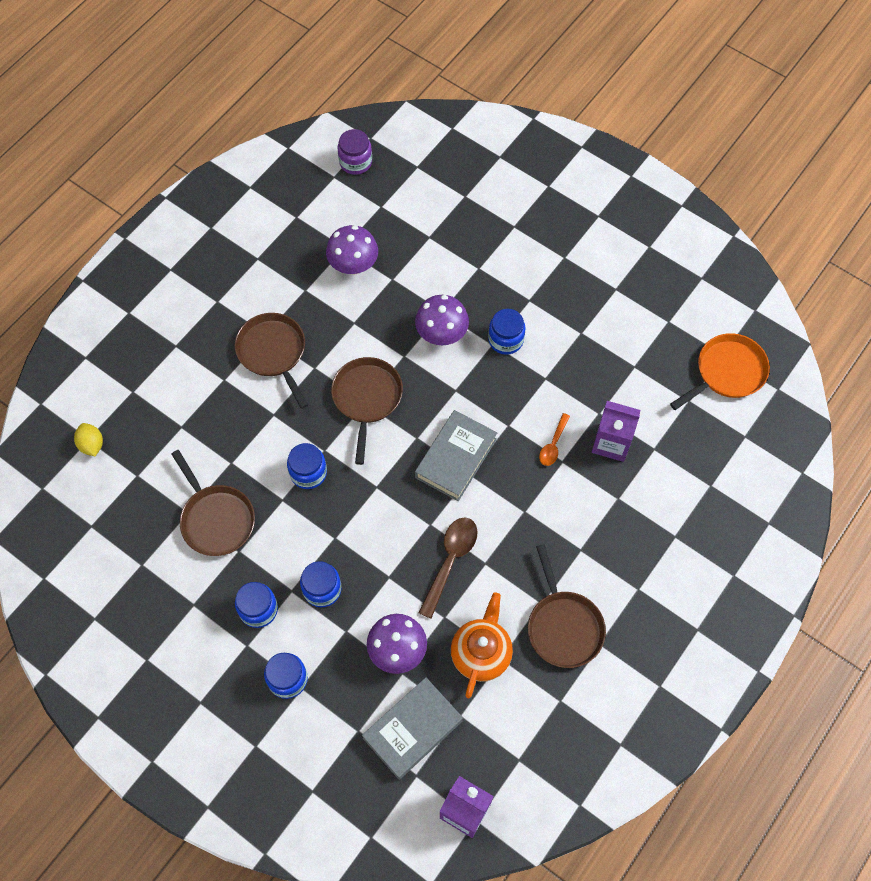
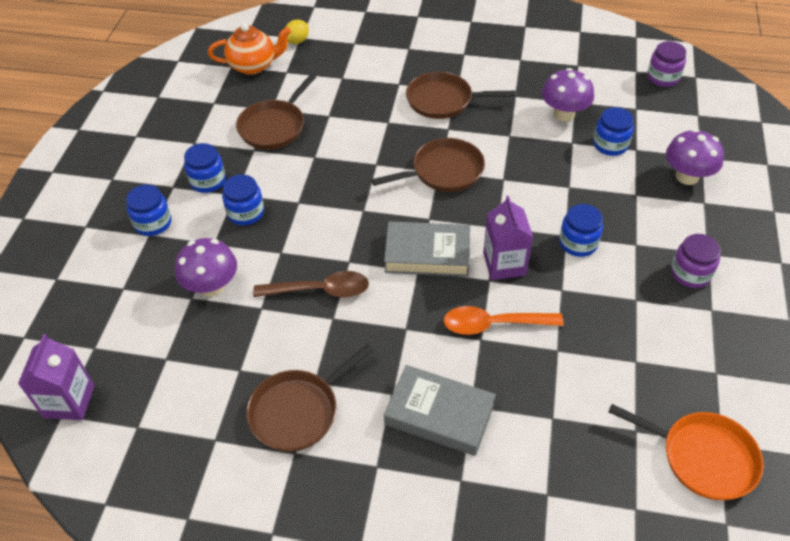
camera: 65 degrees right, 15 degrees down
(273, 352) = (443, 100): brown pan -> brown pan turned 120 degrees counterclockwise
(308, 473) = (348, 163): blue jar -> blue jar (610, 145)
(413, 729) = (138, 328): grey book -> grey book (439, 414)
(441, 334) = (546, 195): purple mushroom -> purple mushroom (687, 176)
(481, 653) = (237, 351): orange teapot -> orange teapot (253, 65)
(553, 444) = (494, 324): orange spoon -> orange spoon, size x1.69
(576, 281) = (690, 273): none -> purple jar
(611, 442) = (531, 374): purple carton -> purple carton (504, 264)

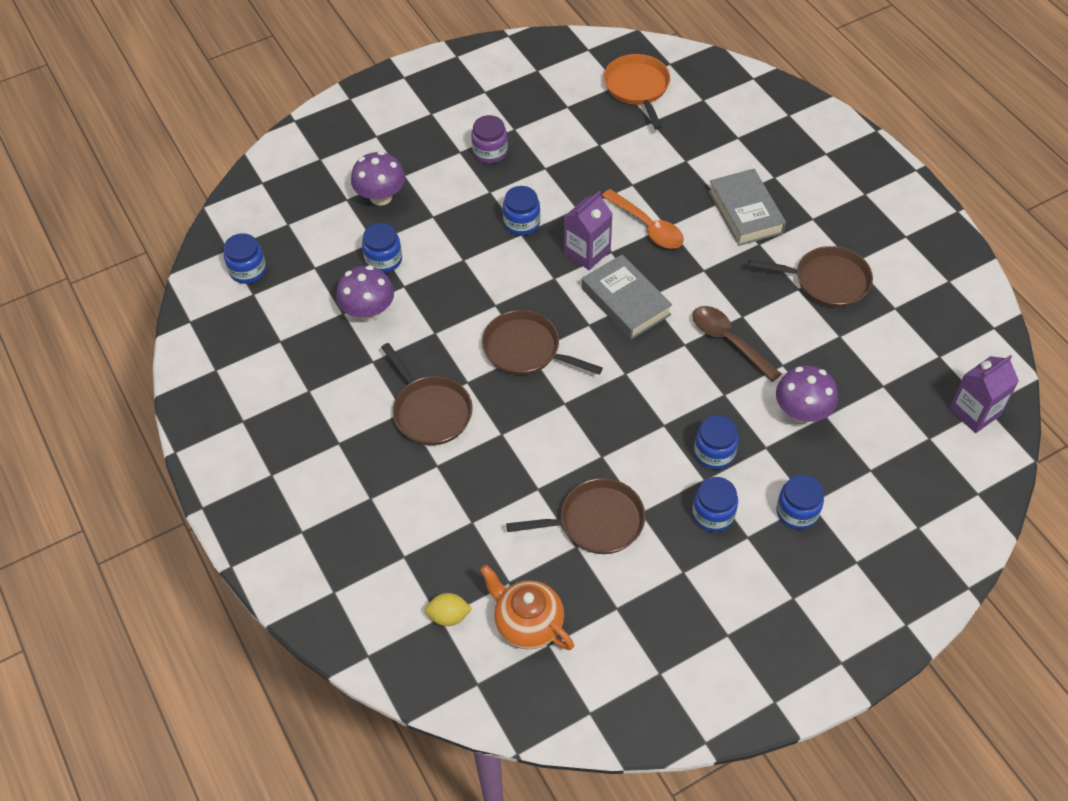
camera: 130 degrees left, 5 degrees up
(663, 77) = (248, 270): purple jar -> blue jar

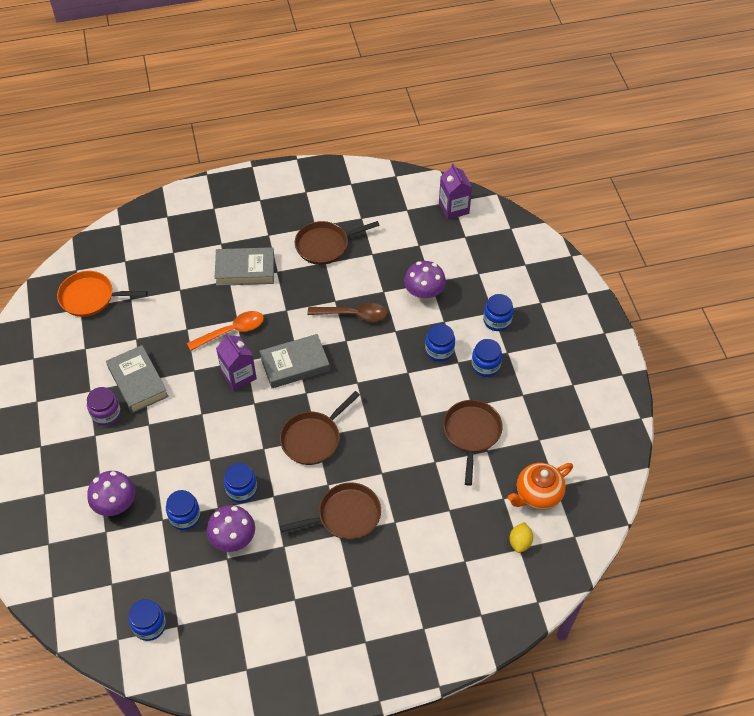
camera: 75 degrees left, 0 degrees up
(521, 223) = (191, 410): blue jar -> blue jar (241, 489)
(541, 165) = (138, 382): none -> grey book
(729, 341) = (353, 315): brown spoon -> brown spoon turned 150 degrees counterclockwise
(827, 281) = (325, 245): brown pan -> brown pan turned 135 degrees counterclockwise

